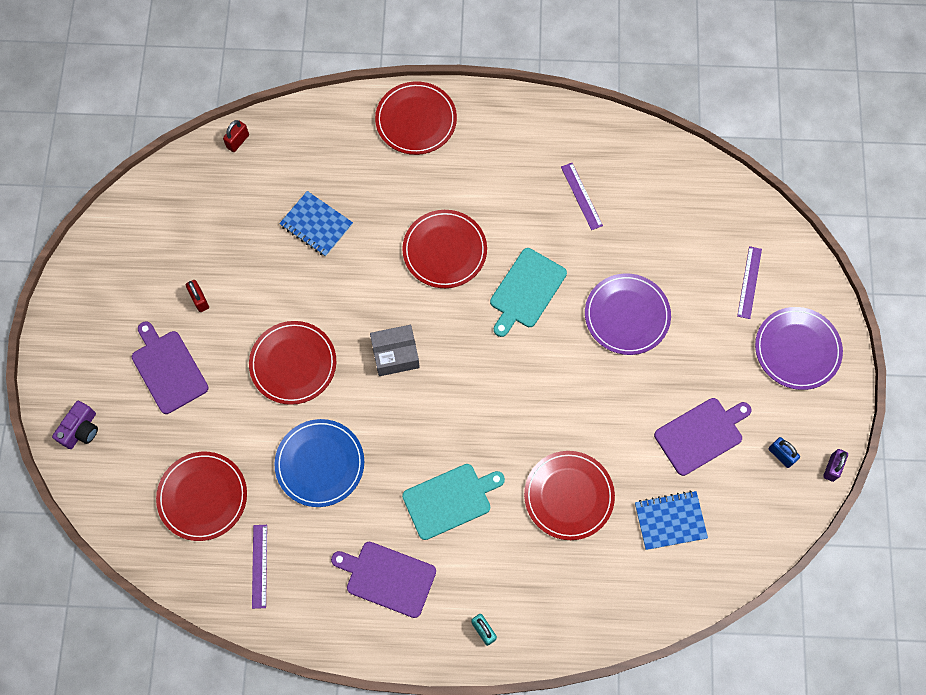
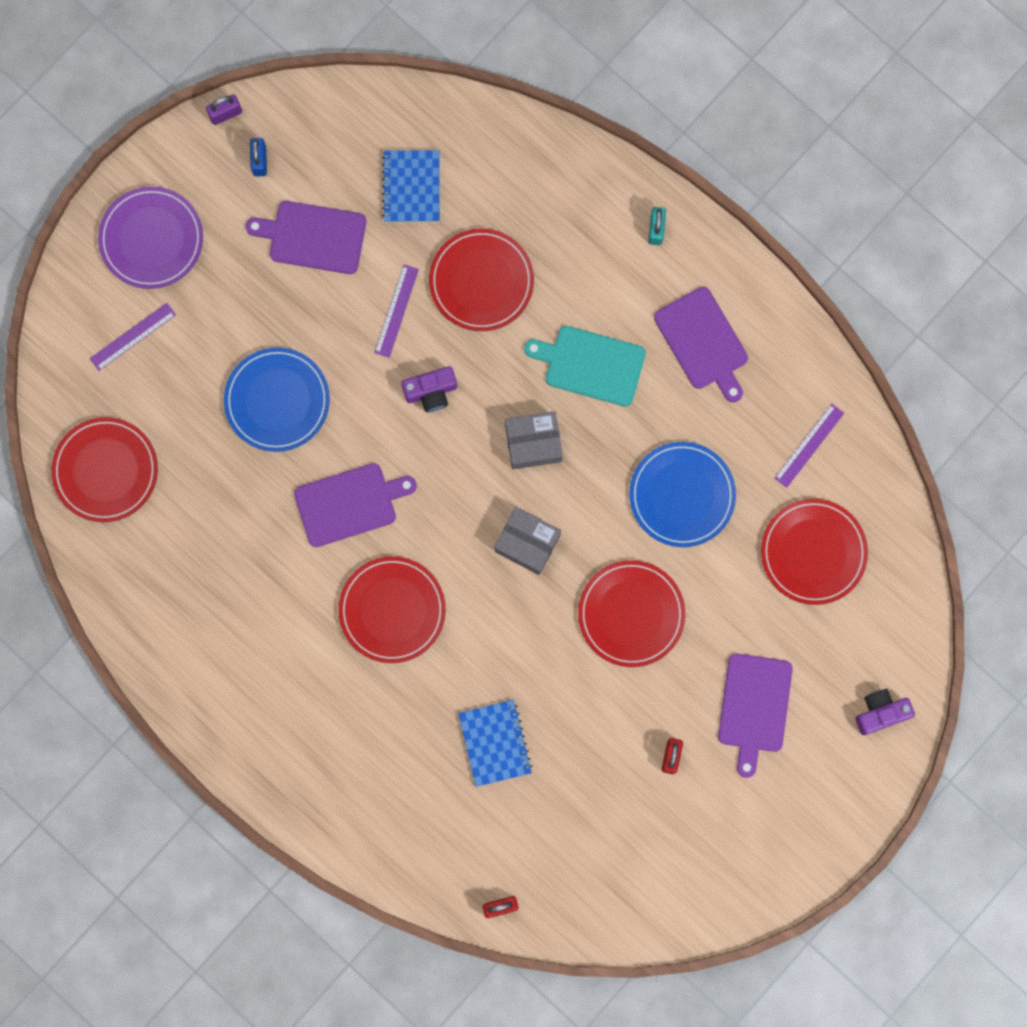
camera: 140 degrees left, 10 degrees up
(416, 120) = (300, 778): red plate -> red plate (105, 470)
(444, 419) = (533, 443): none -> grey box
(526, 291) = (350, 504): turquoise cutting board -> purple cutting board
(537, 398) = (431, 392): none -> purple camera
(581, 196) = (210, 555): purple ruler -> purple ruler (396, 311)
(627, 315) = (277, 400): purple plate -> blue plate
(670, 520) = (411, 187): blue notebook -> blue notebook turned 60 degrees clockwise

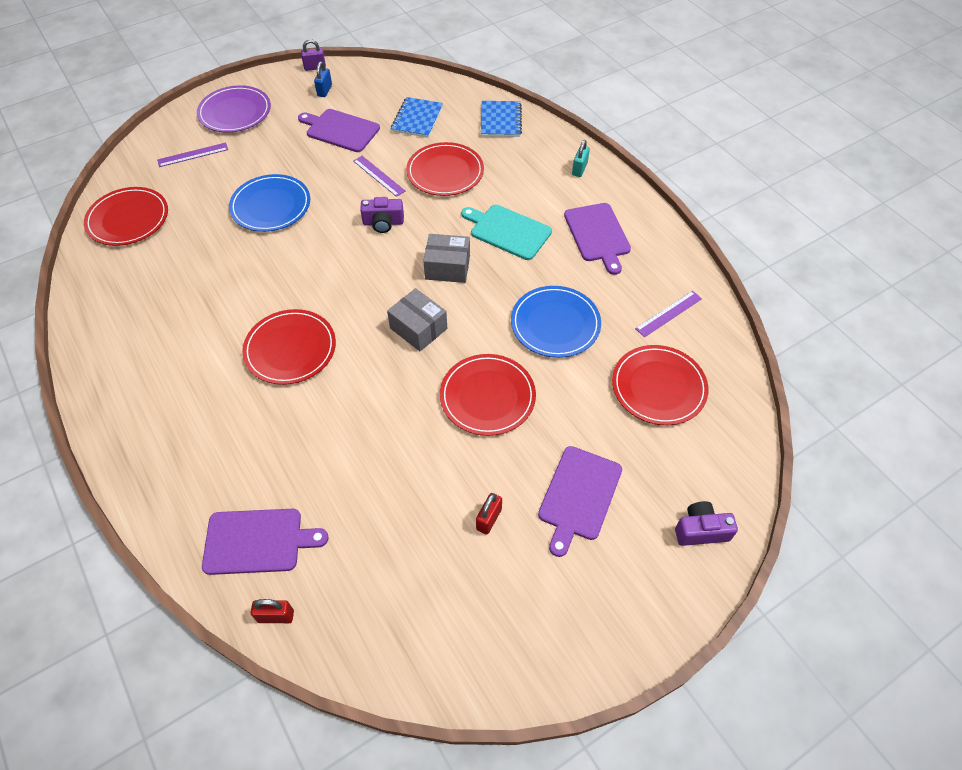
camera: 15 degrees right, 25 degrees down
(350, 504) = (292, 274): purple cutting board -> purple cutting board (258, 541)
(396, 311) = (379, 176): purple ruler -> purple ruler turned 75 degrees counterclockwise
(495, 743) = (332, 468): blue notebook -> blue notebook (500, 120)

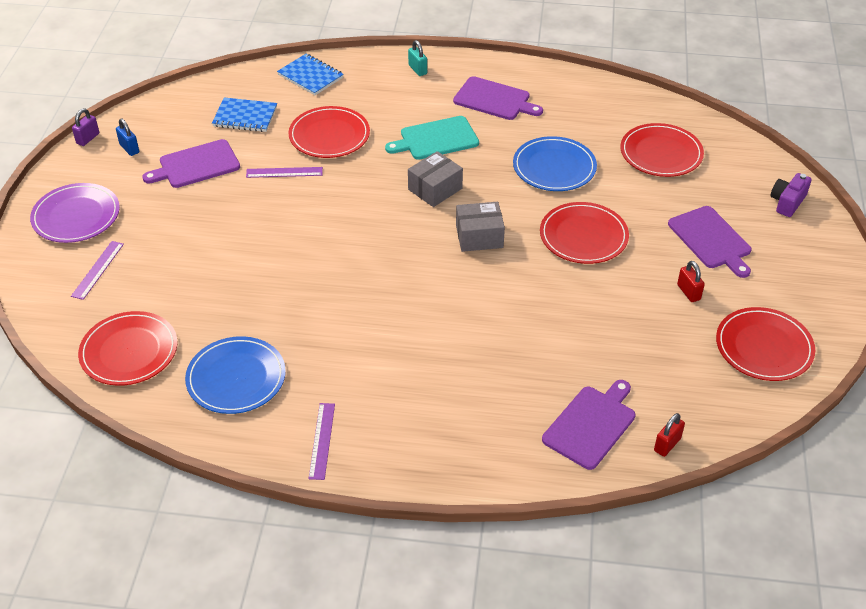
camera: 50 degrees left, 10 degrees down
(271, 206) = (236, 251): blue plate -> blue plate (236, 378)
(290, 349) = (419, 317): red plate -> red plate (764, 347)
(383, 223) = (343, 197): purple camera -> none
(417, 119) = (245, 117): blue notebook -> blue notebook turned 45 degrees counterclockwise
(668, 313) = (604, 112): purple ruler -> purple ruler (322, 440)

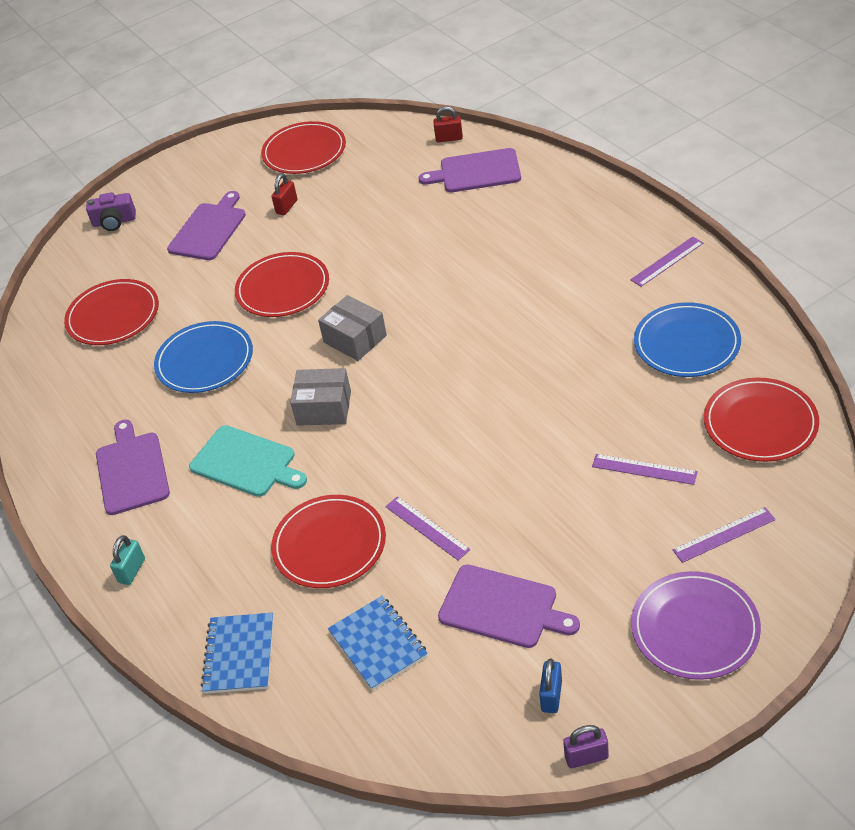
camera: 125 degrees left, 0 degrees up
(184, 276) = (644, 469): none -> purple ruler

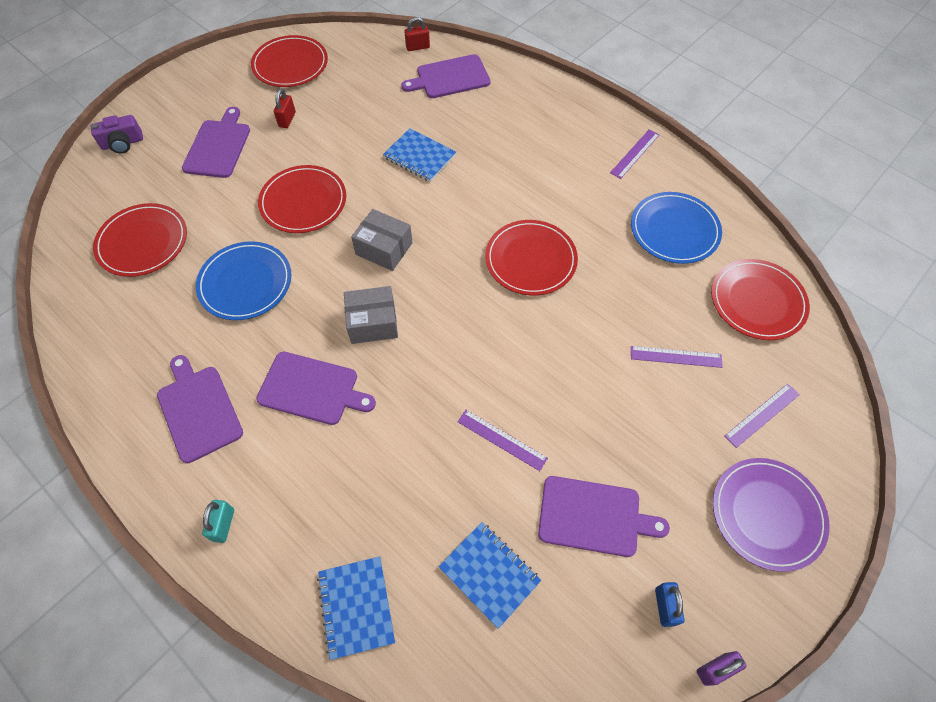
camera: 20 degrees left, 15 degrees up
(246, 463) = (312, 389): turquoise cutting board -> purple cutting board
(329, 544) = (415, 469): red plate -> red plate (530, 260)
(419, 251) = (419, 157): none -> blue notebook

